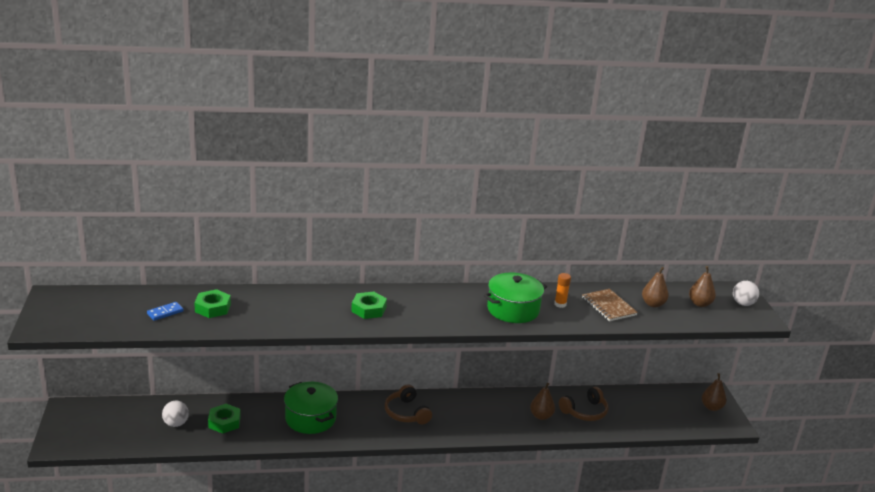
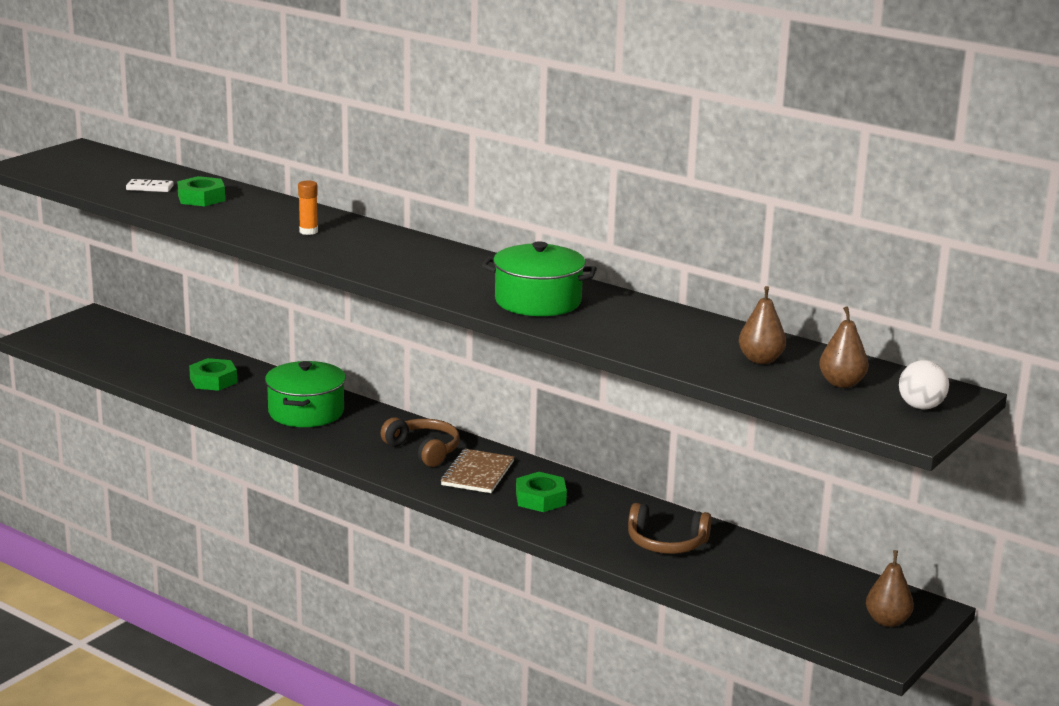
camera: 45 degrees right, 5 degrees down
(165, 312) = (150, 188): blue domino -> white domino
(176, 423) = (166, 364): white ball -> none
(368, 309) = (360, 247): green nut -> green nut (540, 499)
(406, 413) = (423, 450): brown headphones -> brown headphones turned 120 degrees clockwise
(541, 416) = (592, 522): brown pear -> none
(560, 304) = (616, 317): orange glue stick -> orange glue stick (308, 231)
(608, 306) = (683, 340): brown notebook -> brown notebook (477, 473)

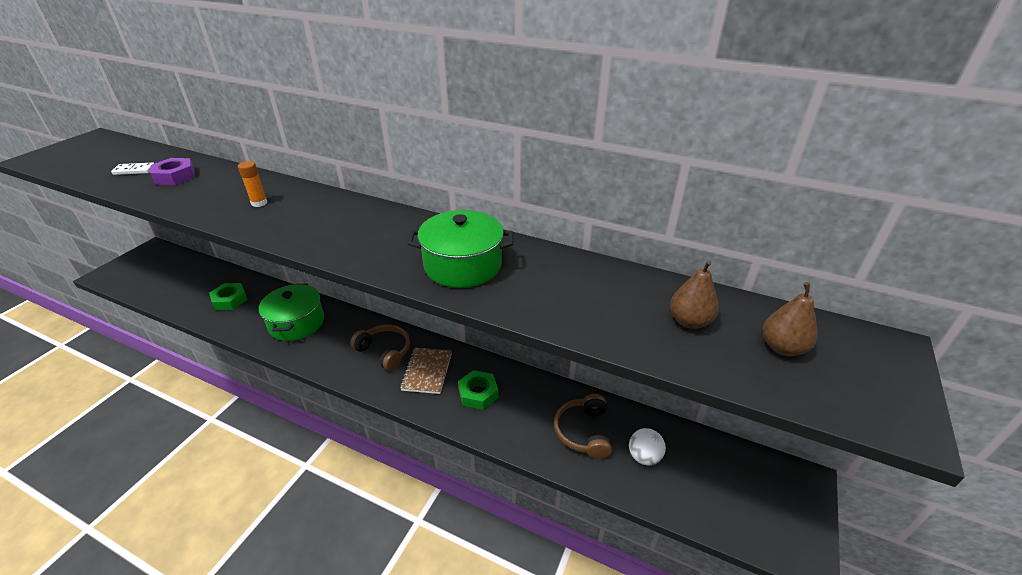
camera: 10 degrees left, 15 degrees up
(201, 198) = (175, 176): green nut -> purple nut
(666, 543) = (583, 432): brown headphones -> brown headphones turned 90 degrees clockwise
(887, 621) = (785, 505): brown pear -> none
(921, 407) = (879, 375): white ball -> white ball (644, 456)

